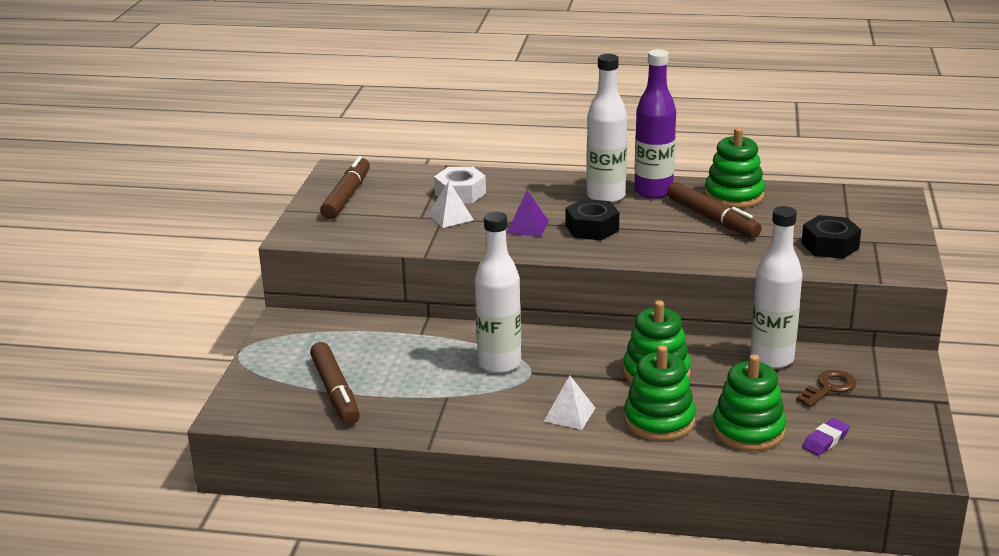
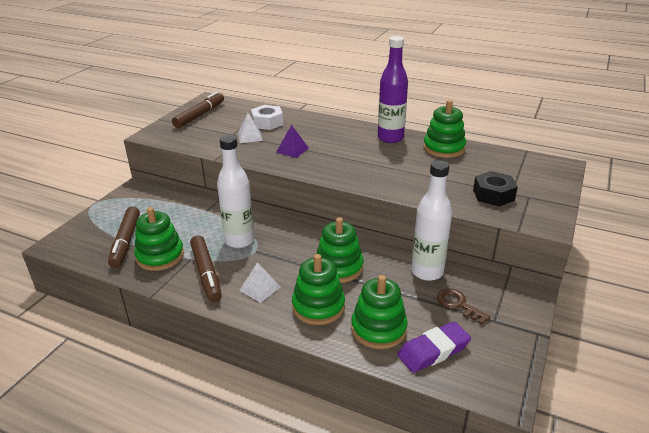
camera: 15 degrees right, 5 degrees up
(401, 401) = (160, 256): none -> green stacking toy
(592, 228) = (333, 157): black nut -> none
(606, 196) = (357, 137): white bottle -> none
(712, 219) = (419, 162): brown marker -> brown marker (206, 273)
(825, 440) = (433, 351): purple eraser -> purple eraser, size x1.68
(829, 388) = (458, 304): brown key -> brown key turned 105 degrees counterclockwise

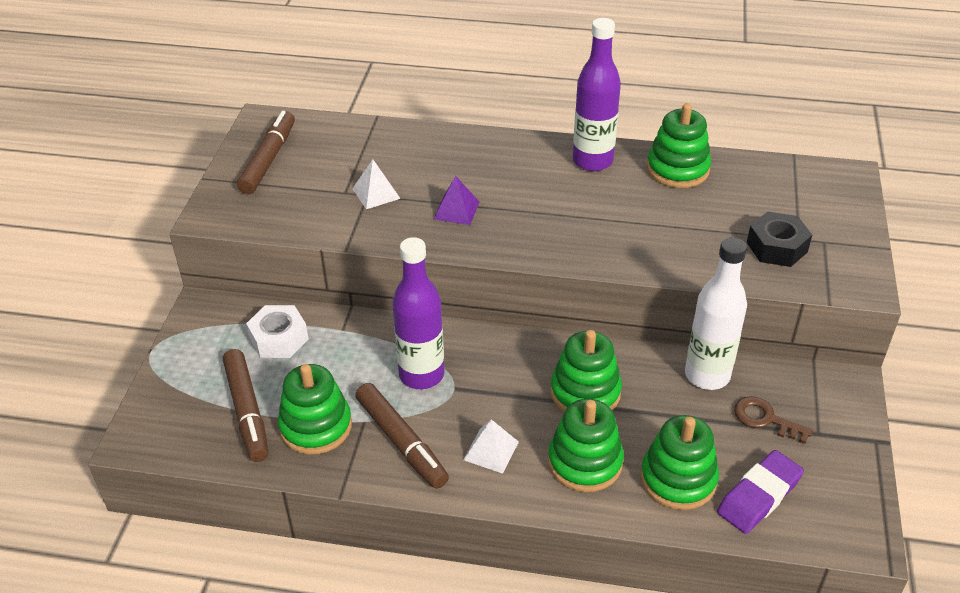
camera: 15 degrees left, 10 degrees up
(239, 240) = (421, 375): white bottle -> purple bottle
(267, 123) = (388, 158): white nut -> white nut (279, 339)

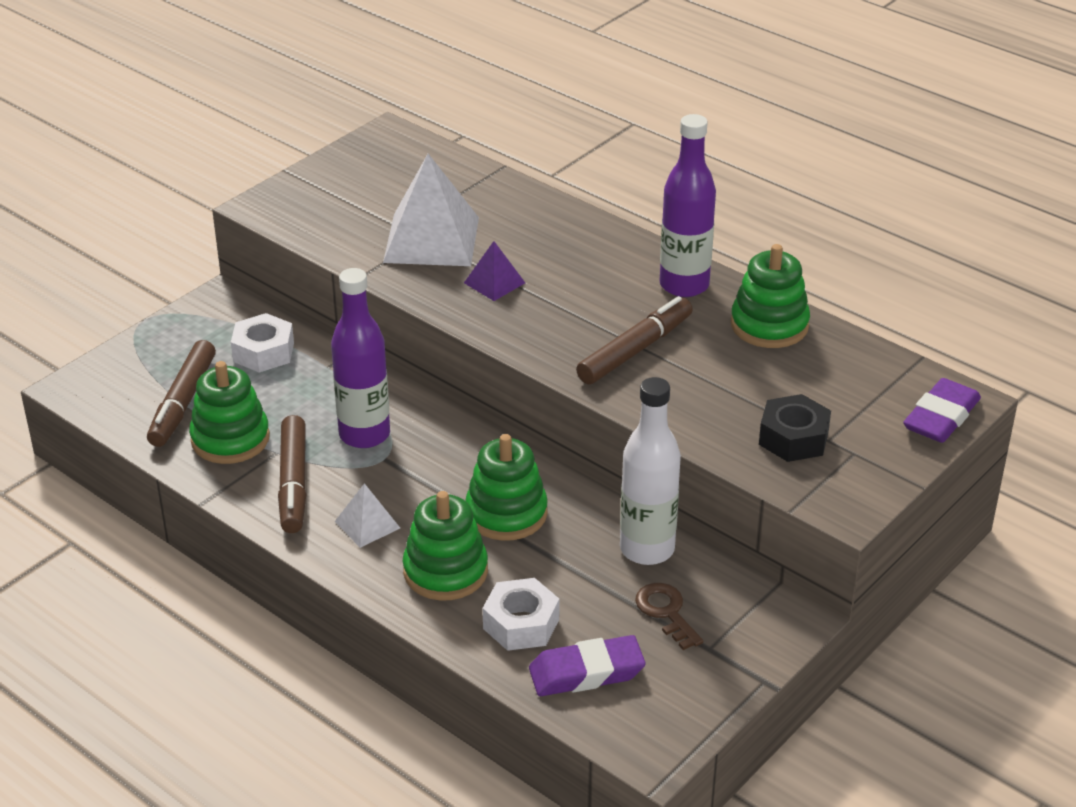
camera: 30 degrees right, 5 degrees down
(268, 159) = (359, 173): brown marker -> brown marker (635, 350)
(376, 193) = (431, 239): white pyramid -> white pyramid, size x2.04
(678, 479) = (521, 624): green stacking toy -> white nut
(848, 193) = (941, 417): none -> purple eraser

